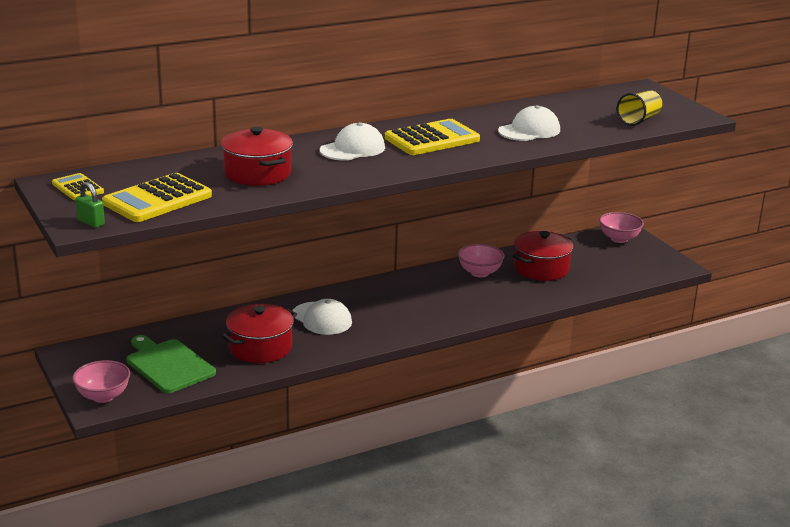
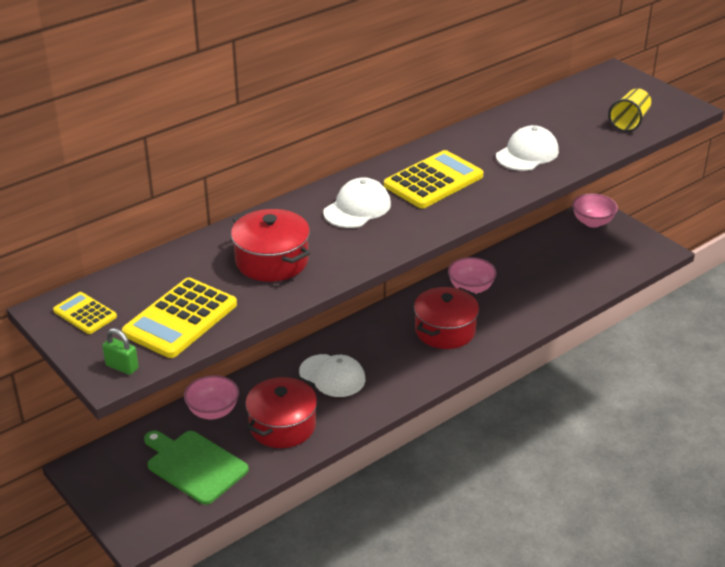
camera: 10 degrees left, 10 degrees up
(103, 396) = (140, 520): pink bowl -> pink bowl (213, 411)
(541, 269) = (529, 273): red pot -> red pot (445, 330)

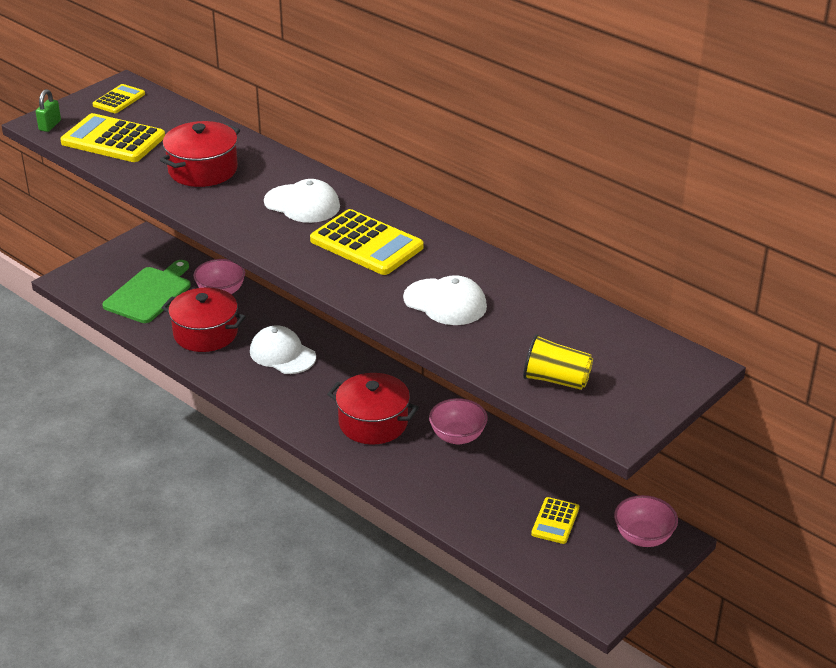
camera: 80 degrees right, 0 degrees up
(332, 376) = (282, 354): white cap -> white cap turned 105 degrees clockwise
(574, 256) = (555, 521): none -> yellow calculator

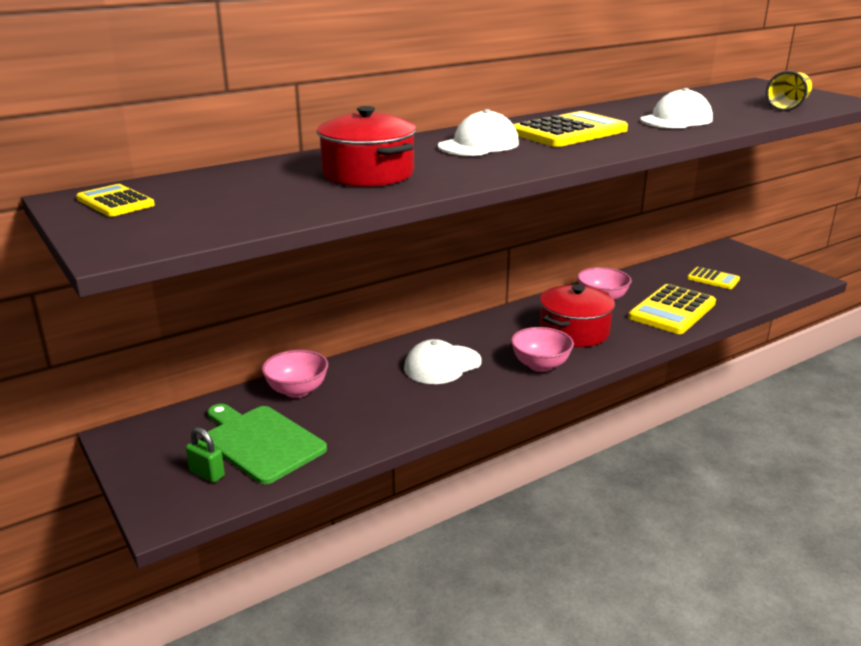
camera: 75 degrees left, 10 degrees down
(50, 125) = (136, 243): green padlock -> green padlock (207, 474)
(113, 140) = (235, 209): yellow calculator -> yellow calculator (672, 310)
(205, 333) = (377, 408): red pot -> none
(643, 537) = (728, 255): pink bowl -> pink bowl (540, 365)

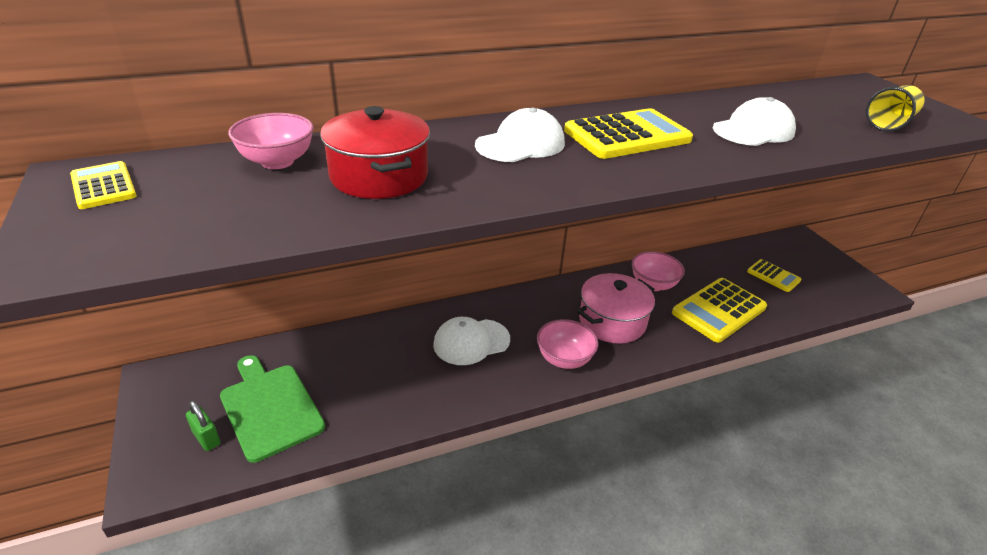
camera: 10 degrees right, 10 degrees up
(297, 391) = (328, 350): pink bowl -> pink bowl (277, 162)
(574, 332) = (612, 321): red pot -> pink pot

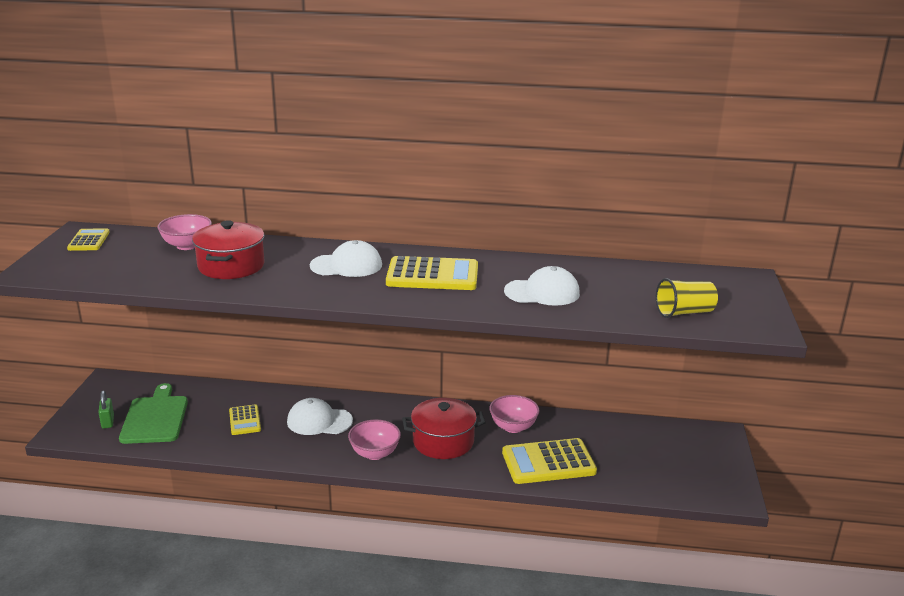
camera: 30 degrees right, 10 degrees down
(612, 321) = (443, 441): pink pot -> red pot
(773, 276) = (641, 454): yellow calculator -> yellow calculator (245, 420)

